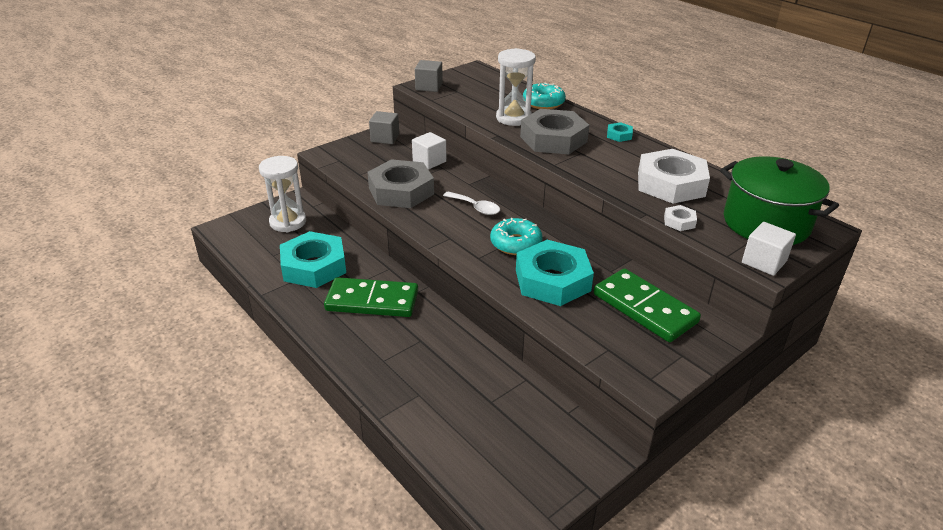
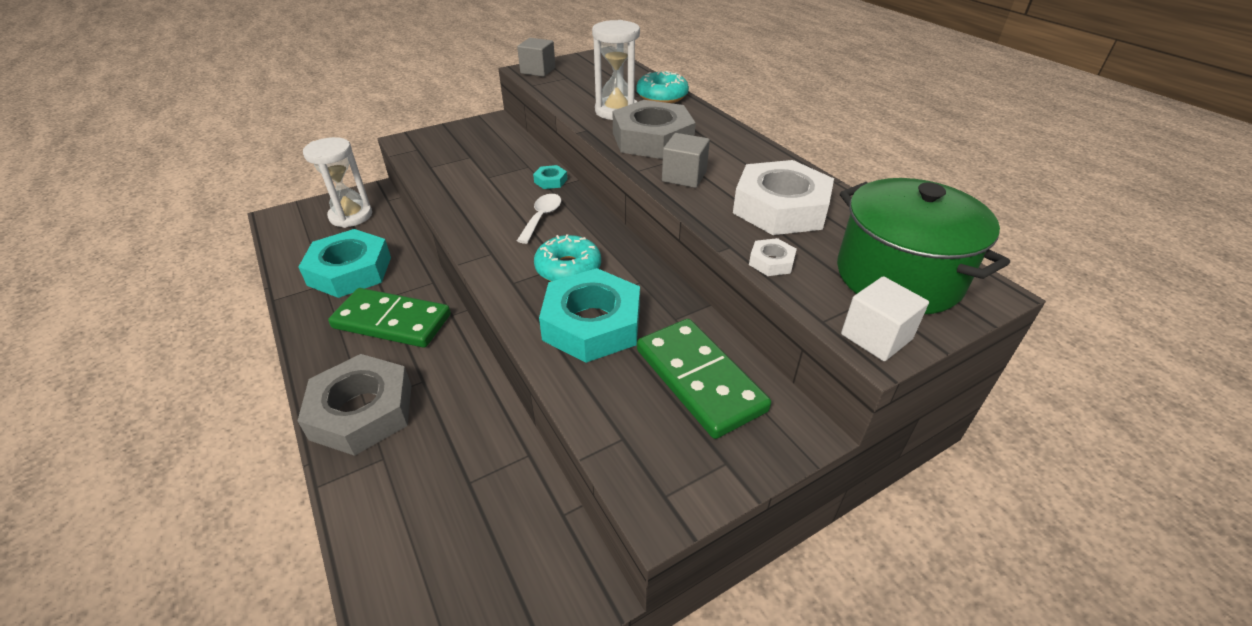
camera: 10 degrees right, 5 degrees up
(385, 138) = (481, 128): grey cube -> grey cube (684, 176)
(401, 191) = (465, 190): grey nut -> grey nut (362, 411)
(429, 161) = (517, 158): white cube -> none
(475, 207) = (542, 217): white spoon -> white spoon turned 120 degrees counterclockwise
(619, 135) = (738, 140): turquoise nut -> turquoise nut (550, 181)

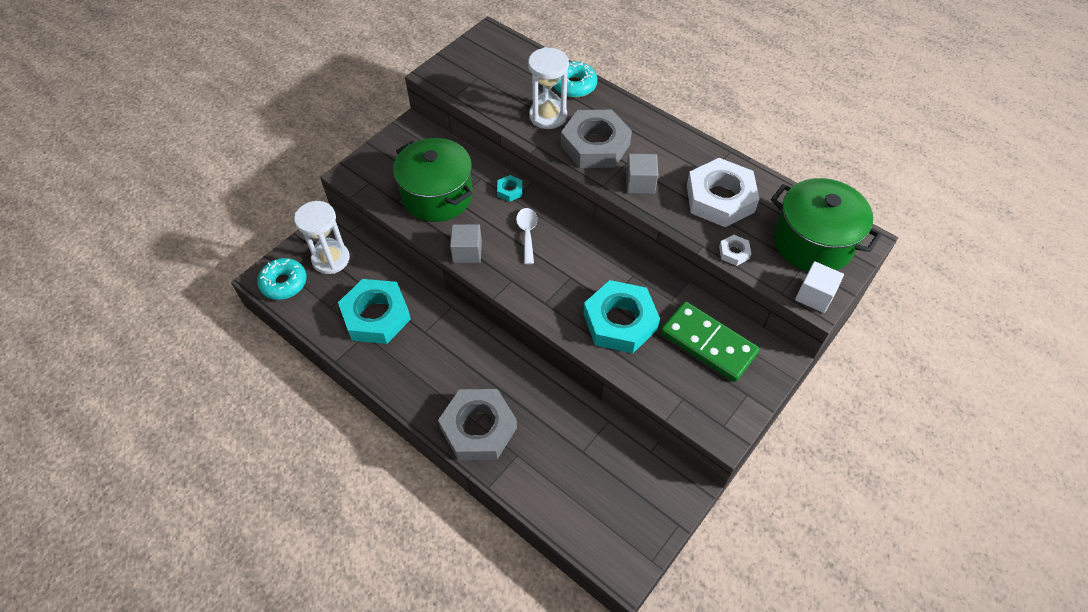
camera: 20 degrees left, 15 degrees up
(392, 321) = (446, 352): green domino -> none
(473, 170) = (437, 196): none -> green pot
(538, 70) = (445, 73): grey cube -> grey cube (467, 252)
(568, 268) = (576, 278): turquoise donut -> turquoise donut (284, 283)

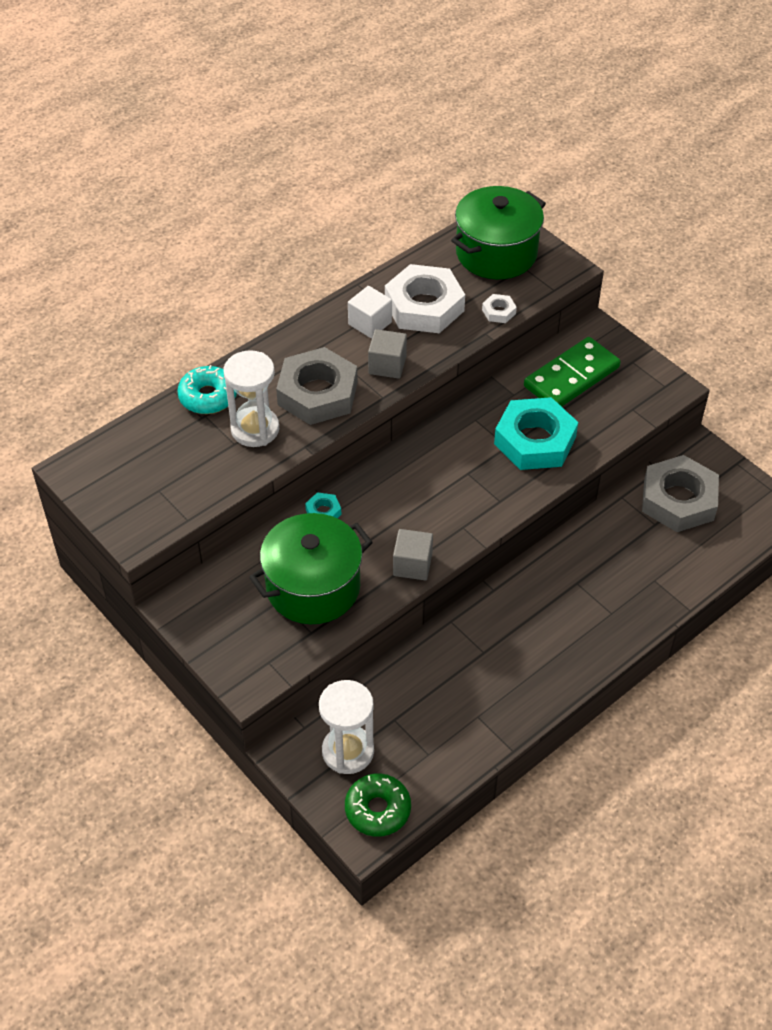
camera: 80 degrees left, 5 degrees down
(284, 283) = (377, 809): turquoise donut -> green donut
(376, 316) = (451, 702): turquoise nut -> none
(478, 428) = (620, 611): grey nut -> grey nut (678, 500)
(527, 233) = (396, 503): white spoon -> none
(814, 296) = (561, 268): white cube -> white cube (370, 323)

